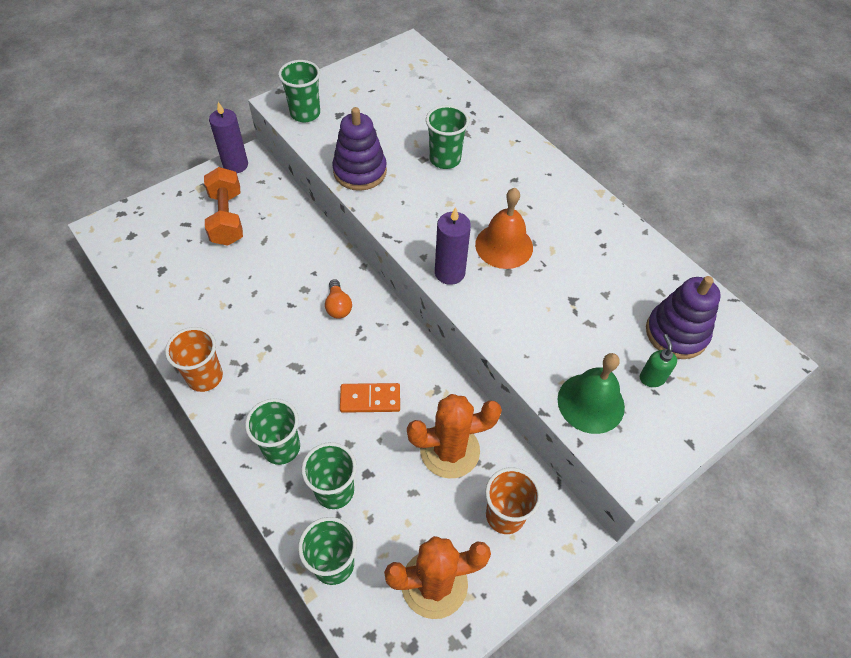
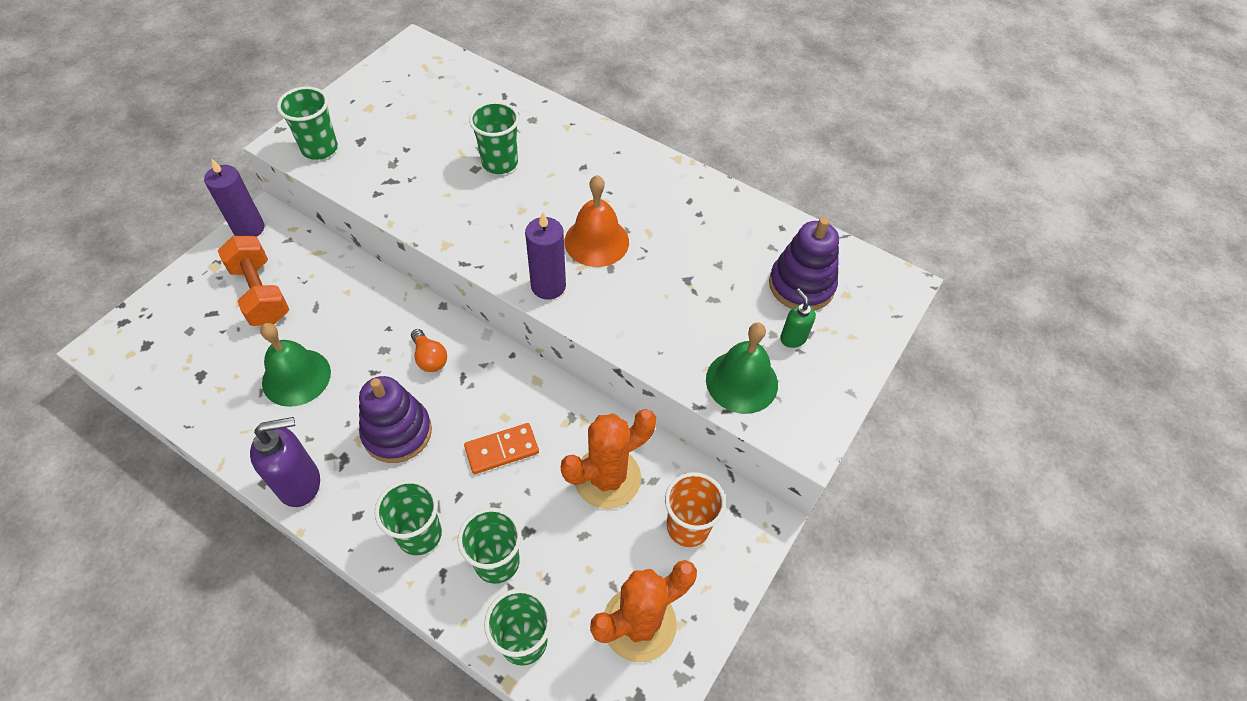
camera: 20 degrees left, 0 degrees up
(205, 377) = (300, 483): orange cup -> purple soap dispenser
(231, 292) = (296, 377): none -> green bell
(360, 171) = (408, 200): purple stacking toy -> purple stacking toy (397, 432)

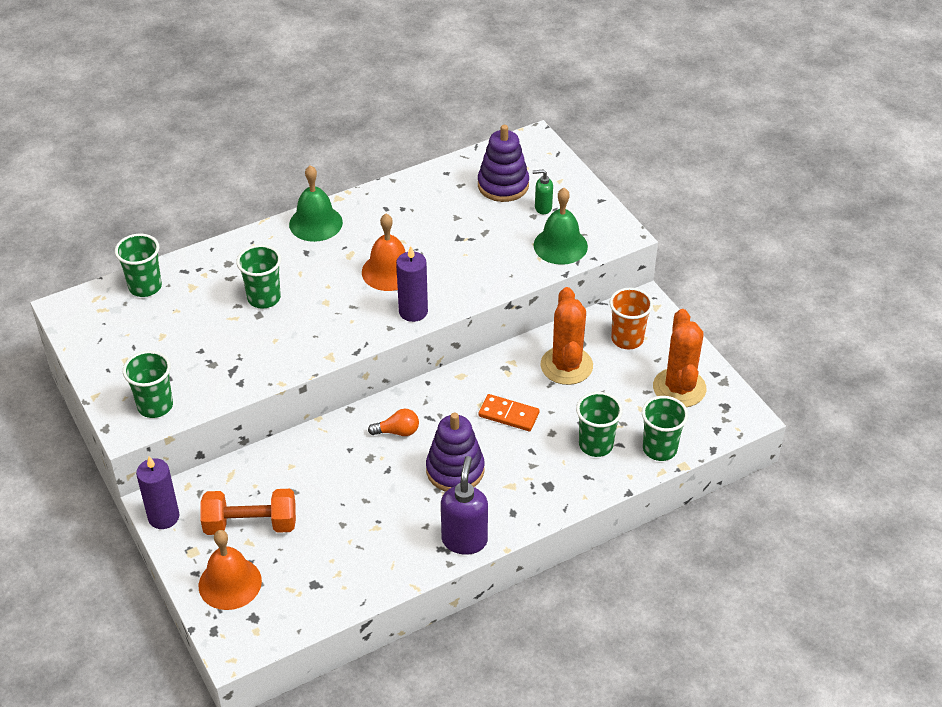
camera: 60 degrees left, 10 degrees down
(183, 309) = (230, 583): none -> orange bell
(296, 377) = (360, 520): green bell -> green bell (315, 223)
(419, 534) = (550, 481): green cup -> green cup (145, 287)
(502, 450) = (508, 414): orange domino -> orange domino turned 75 degrees counterclockwise

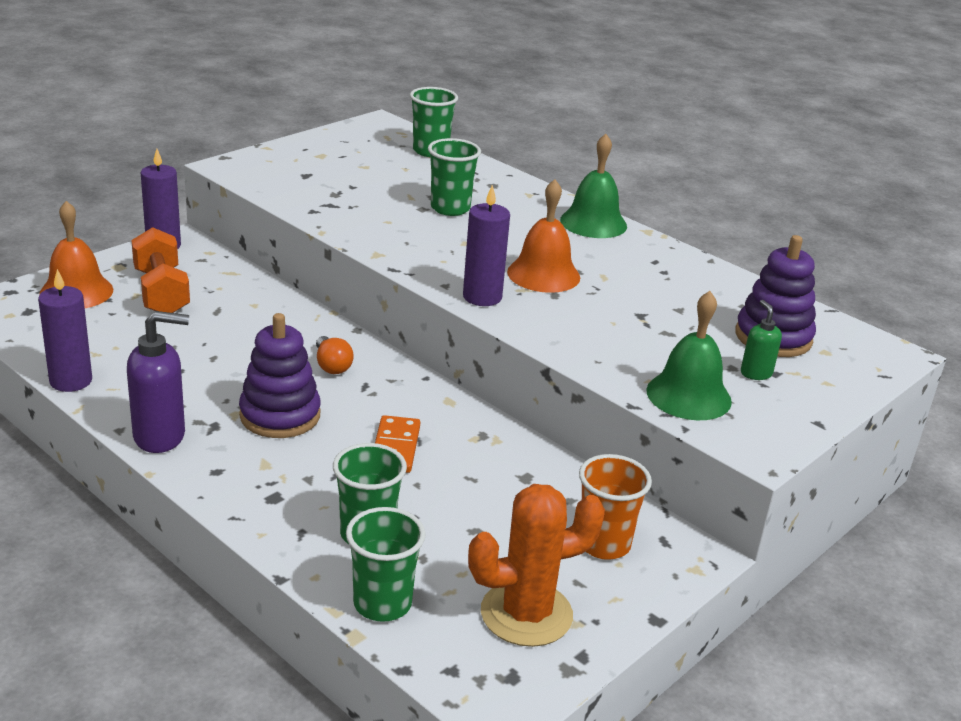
camera: 70 degrees right, 15 degrees down
(155, 406) = (262, 174): green cup -> none
(375, 590) = (71, 381): none -> purple candle
(566, 366) = (514, 489): orange cactus -> none

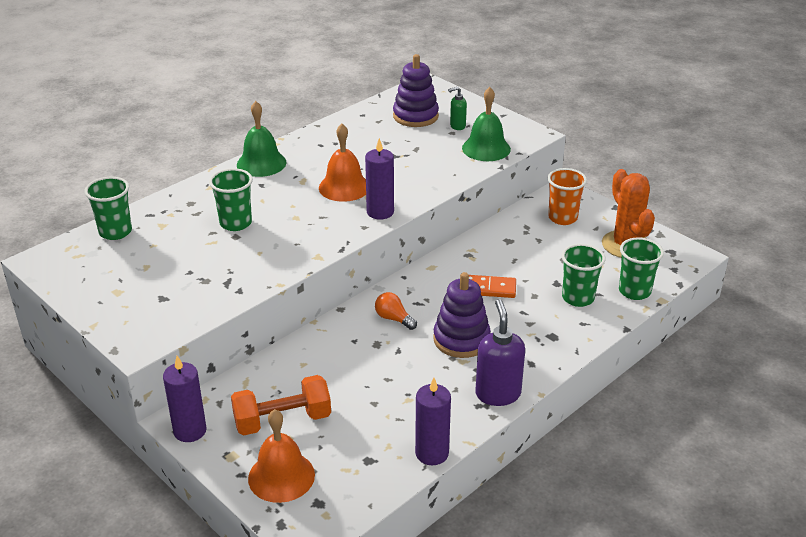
camera: 85 degrees left, 5 degrees up
(332, 366) = (393, 319): orange light bulb -> orange light bulb turned 120 degrees counterclockwise

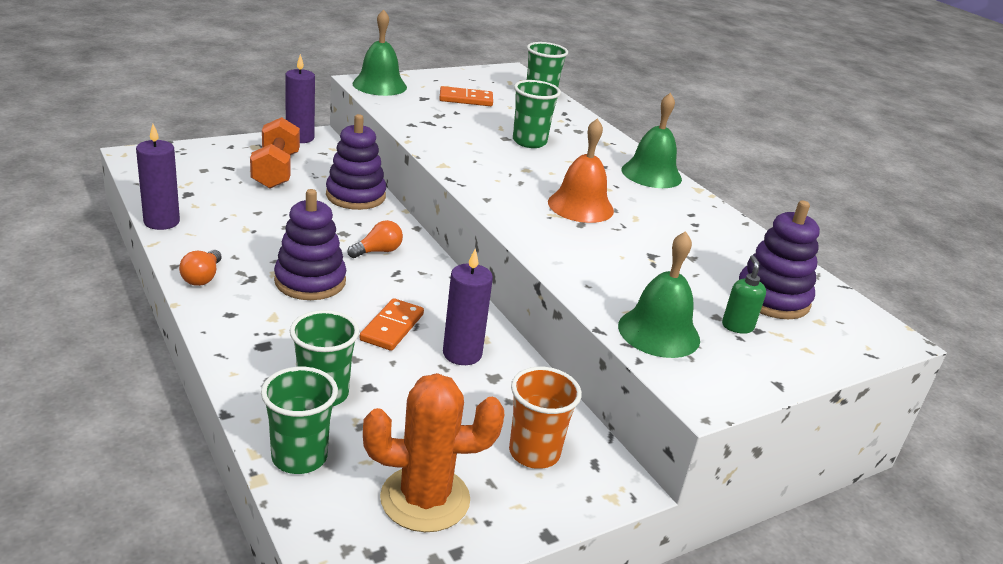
camera: 100 degrees right, 5 degrees down
(142, 333) = (379, 85): none -> green bell
(150, 272) = (466, 99): none -> orange domino
(281, 476) = (211, 158): orange bell -> none
(304, 355) = (355, 196): none -> purple stacking toy
(380, 212) = (513, 214): purple candle -> purple candle (462, 354)
(497, 394) = (202, 277): purple soap dispenser -> orange light bulb

